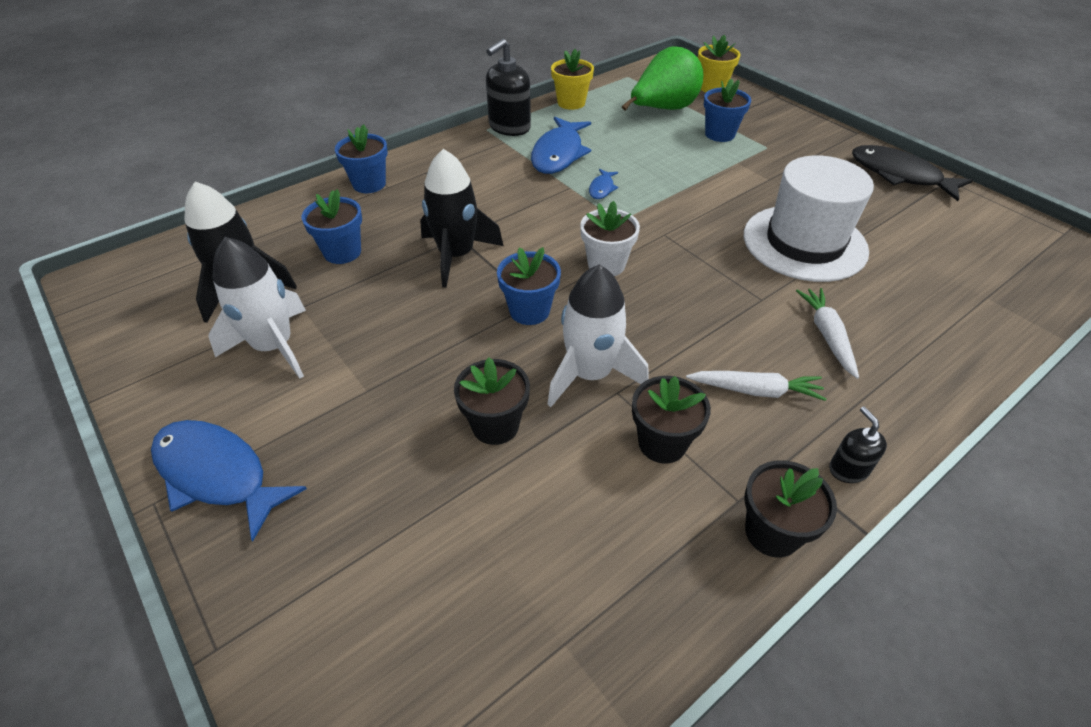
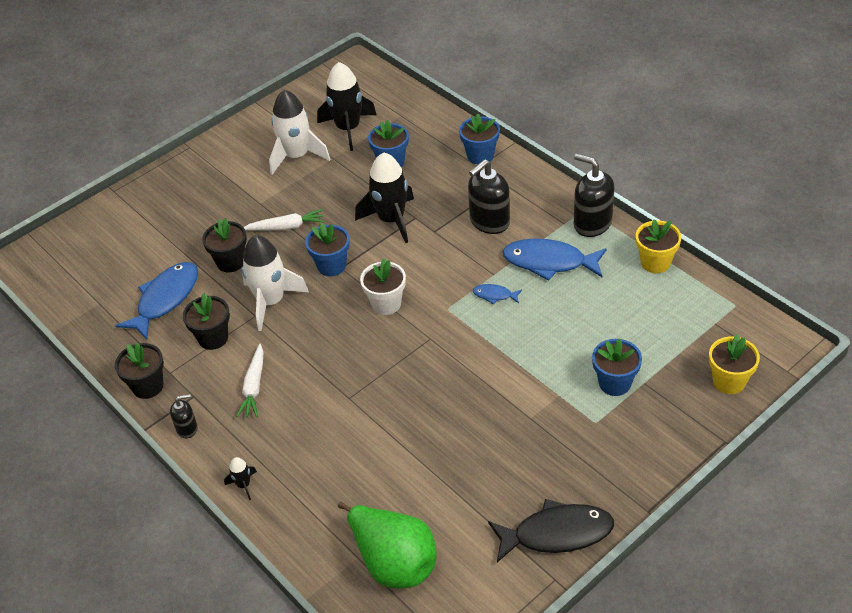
camera: 90 degrees right, 0 degrees up
(217, 474) = (204, 162): blue fish -> blue fish (165, 299)
(485, 185) = (489, 221): none -> black soap dispenser
(663, 110) = (659, 336): green pear -> green pear (393, 562)
(804, 243) = (426, 434): white hat -> none
(827, 335) = (308, 434): white carrot -> white carrot (286, 227)
(899, 175) = (557, 533): black fish -> black fish turned 45 degrees clockwise
(927, 398) = (243, 485): none -> black rocket

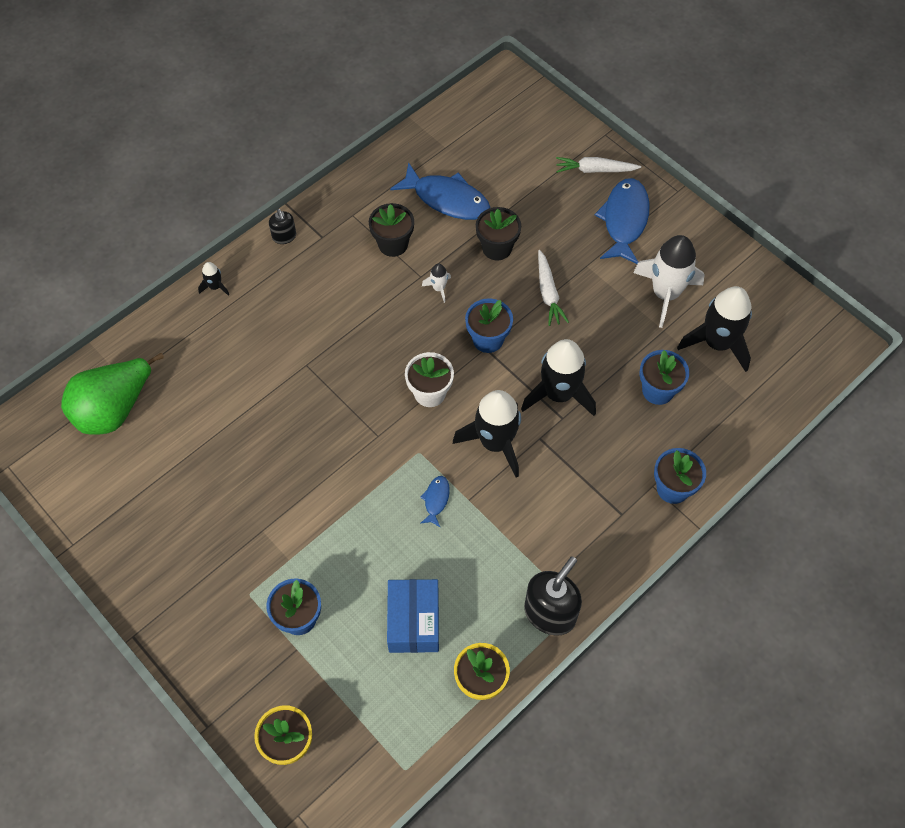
camera: 85 degrees right, 15 degrees up
(148, 386) = (337, 200): black flower pot -> none
(254, 387) = (328, 284): white carrot -> white carrot (595, 170)
(271, 301) = (438, 288): white rocket -> white rocket, size x0.44
(438, 259) = (495, 442): none -> black rocket
(489, 221) = (554, 496): black soap dispenser -> none
(549, 262) = (485, 559): blue fish -> blue fish (624, 220)
(557, 533) = (121, 549): black fish -> none
(609, 305) = (414, 621): none -> blue box

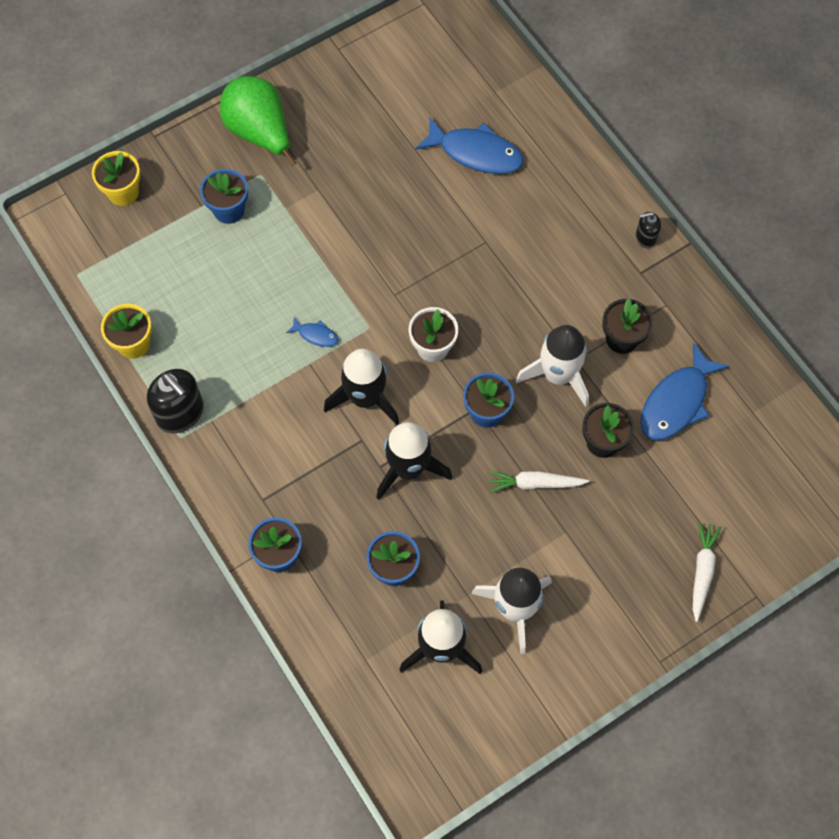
camera: 100 degrees right, 5 degrees up
(114, 409) = (465, 83): green pear -> green pear (260, 133)
(215, 287) = (591, 171): black rocket -> none
(414, 621) = (202, 299): blue box -> none
(438, 288) = (558, 375): white rocket -> white rocket, size x2.27
(624, 220) = (623, 588): blue fish -> blue fish (476, 153)

